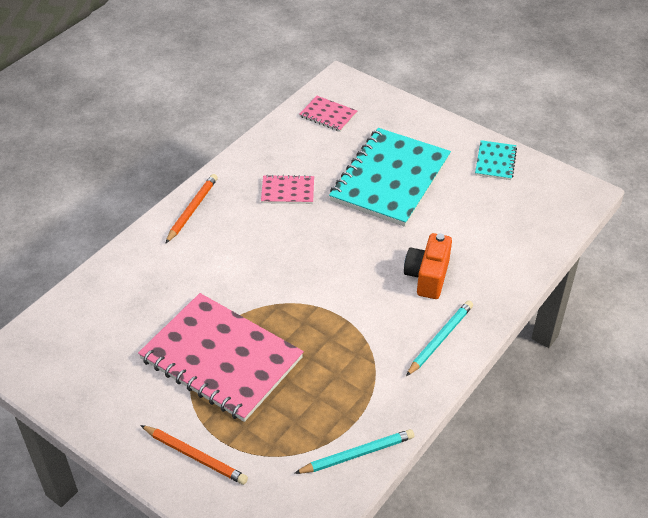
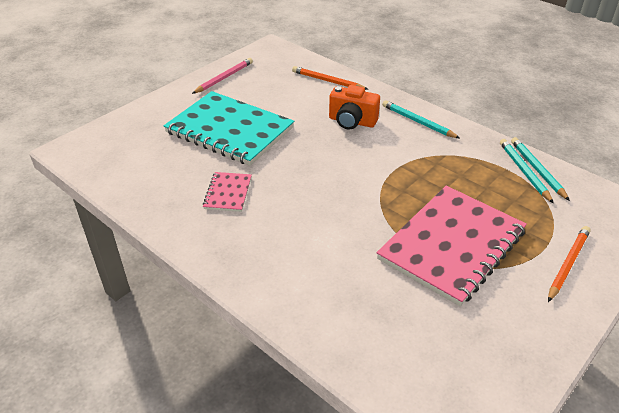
camera: 85 degrees left, 5 degrees down
(192, 209) = (238, 266): orange pencil -> orange pencil (327, 81)
(328, 115) = (121, 160): pink notebook -> none
(352, 439) = (524, 171): none -> turquoise pencil
(495, 161) = (224, 78): turquoise notebook -> pink pencil

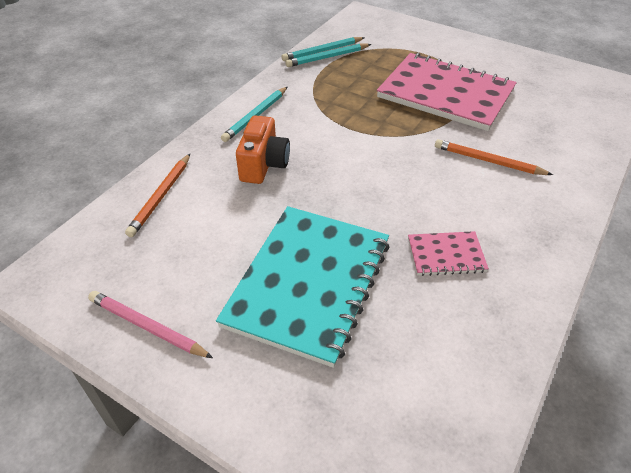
camera: 100 degrees left, 5 degrees up
(568, 264) = (436, 45): orange pencil -> orange pencil (488, 161)

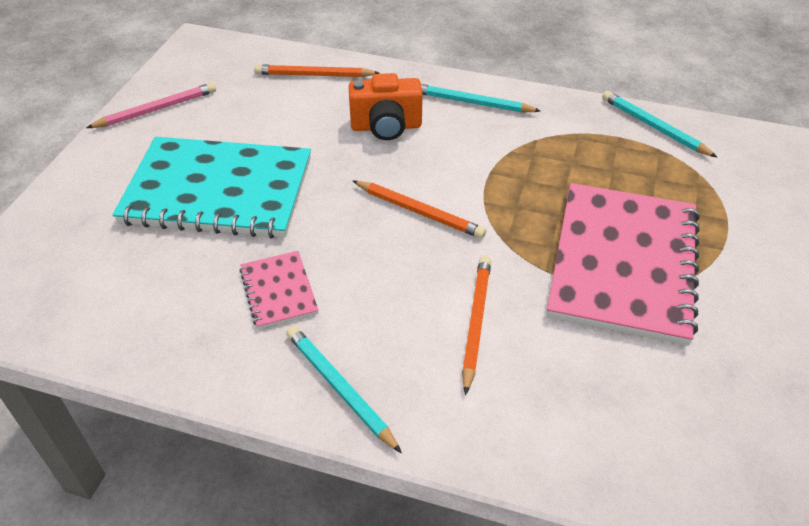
camera: 75 degrees right, 0 degrees up
(147, 326) = (157, 109): pink pencil -> pink pencil turned 45 degrees clockwise
(327, 57) = (640, 134): turquoise pencil -> turquoise pencil (340, 388)
(375, 166) = (419, 212): none -> orange pencil

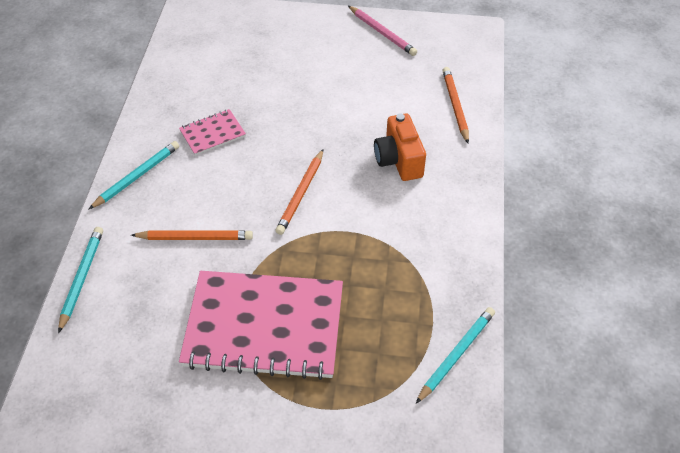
camera: 80 degrees right, 5 degrees up
(218, 191) = (301, 84): turquoise notebook -> none
(472, 102) = (451, 212): turquoise pencil -> turquoise pencil (82, 278)

